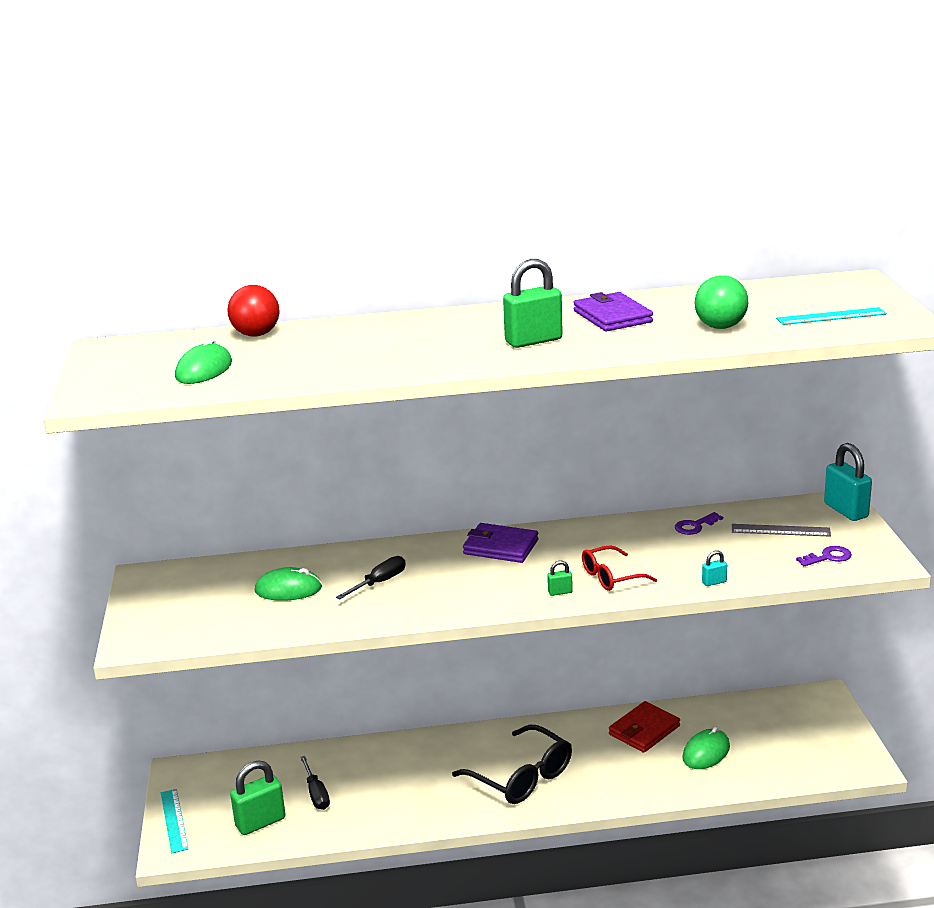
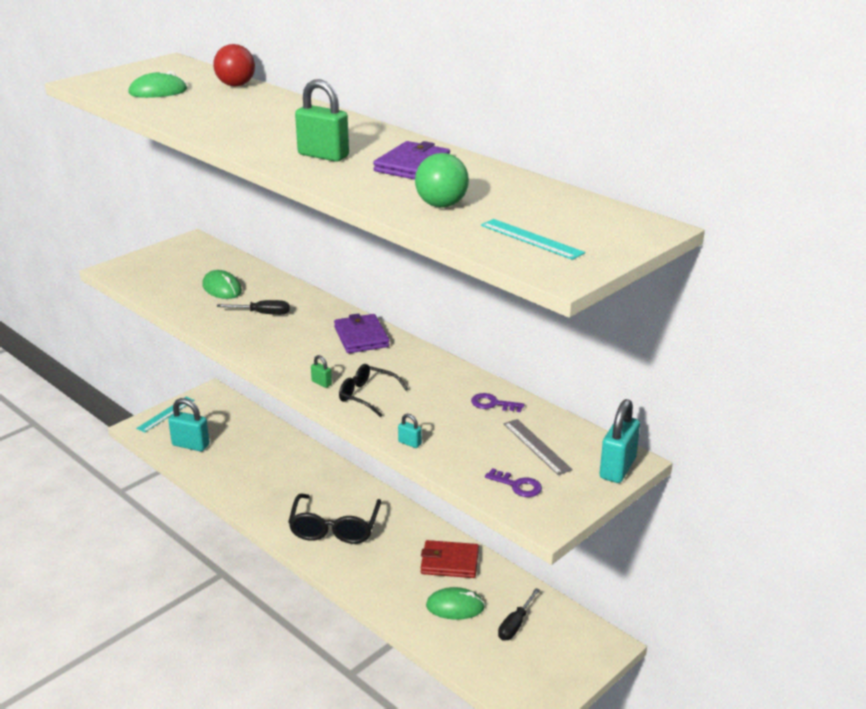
camera: 50 degrees right, 5 degrees up
(260, 822) = (191, 445): green padlock -> turquoise padlock
(316, 794) = (236, 452): black screwdriver -> black screwdriver (515, 625)
(611, 577) = (367, 395): red glasses -> black glasses

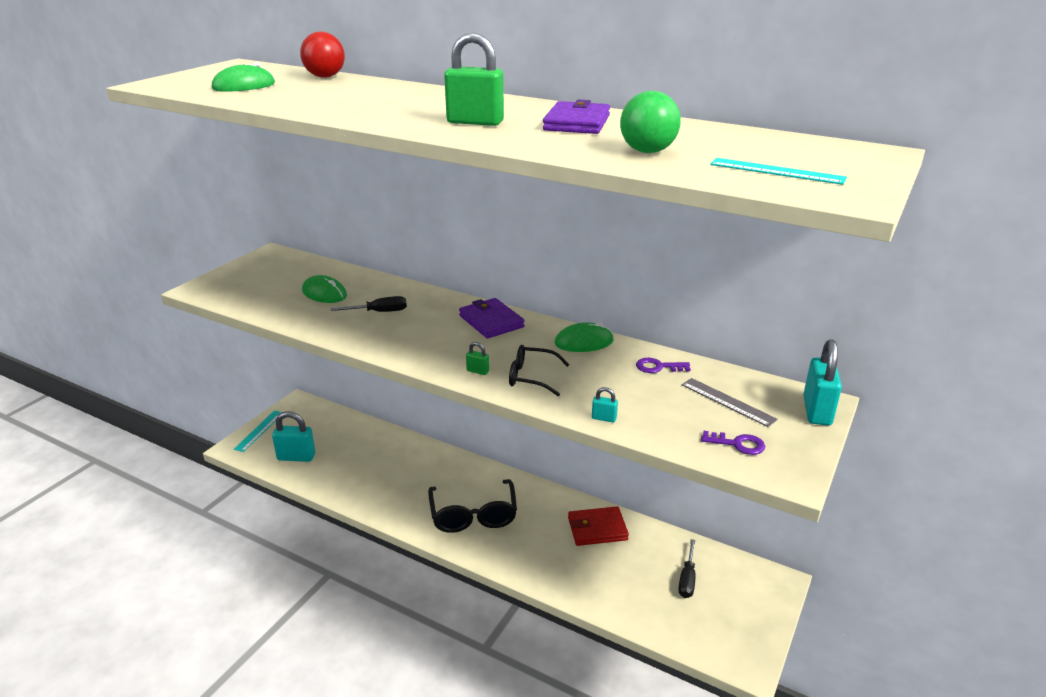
camera: 15 degrees left, 0 degrees up
(455, 606) = (623, 572): green mouse -> green mouse (584, 342)

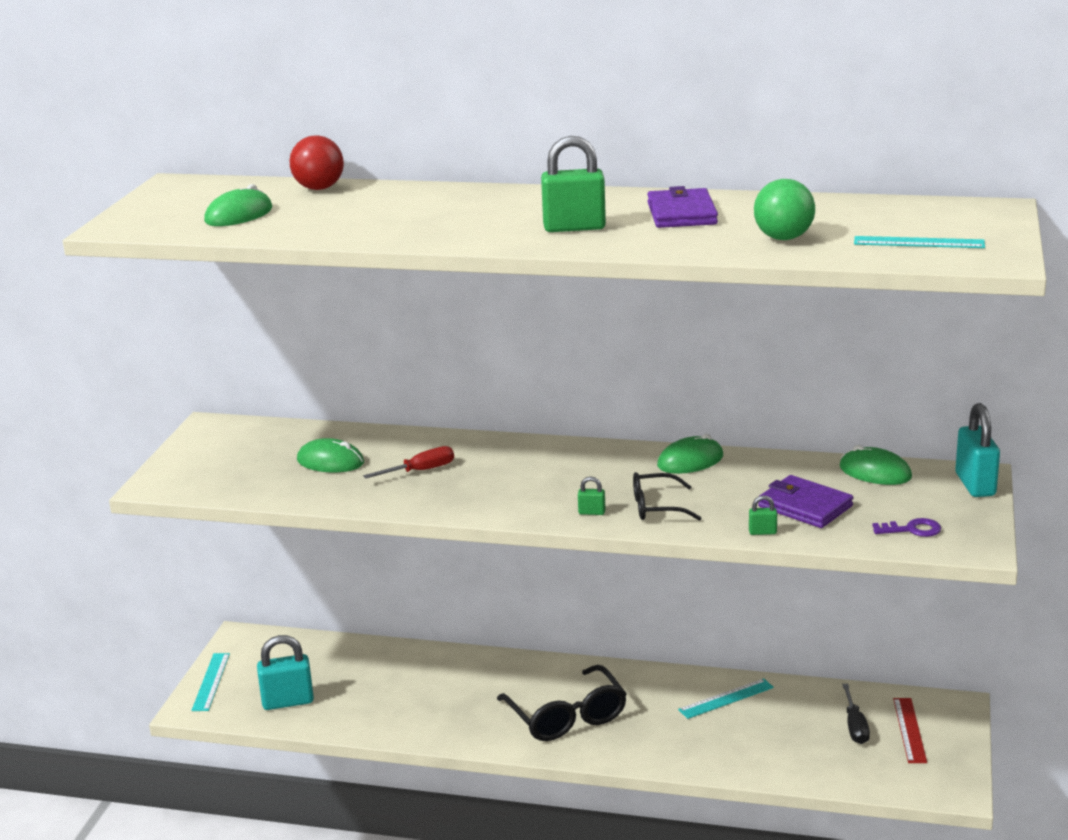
camera: 15 degrees left, 5 degrees down
(379, 312) = (421, 471): black screwdriver -> red screwdriver
(491, 321) = (566, 457): purple wallet -> purple wallet (805, 506)
(597, 529) = (726, 699): red wallet -> turquoise ruler
(604, 418) = (762, 532): turquoise padlock -> green padlock
(658, 367) = (789, 472): purple key -> none
(728, 401) = (881, 492): grey ruler -> none
(731, 594) = (909, 730): none -> red ruler
(732, 381) = (875, 472): none -> green mouse

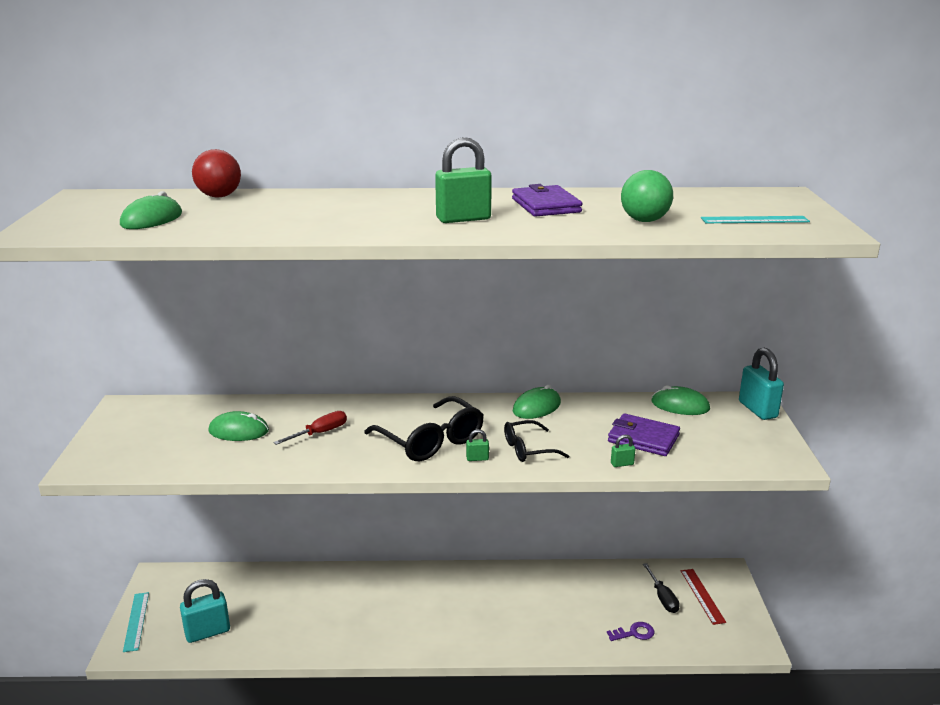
camera: 15 degrees left, 0 degrees up
(567, 717) = (443, 617): black glasses -> black glasses (431, 441)
(726, 699) = (560, 585): turquoise ruler -> none
(912, 530) = (734, 451): purple key -> purple key (634, 633)

